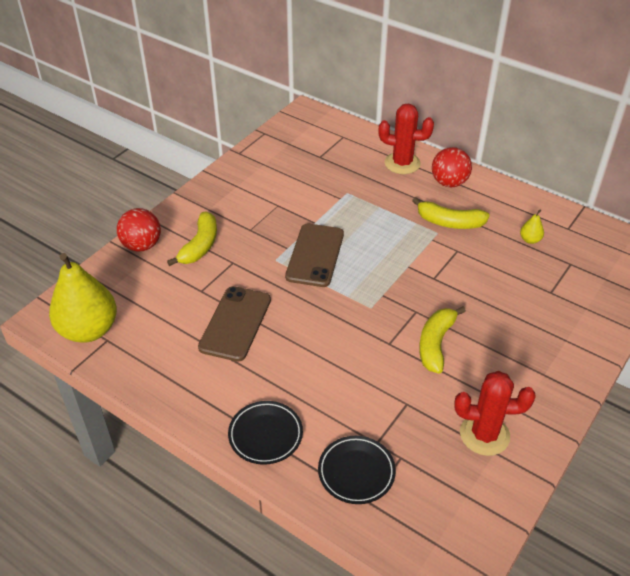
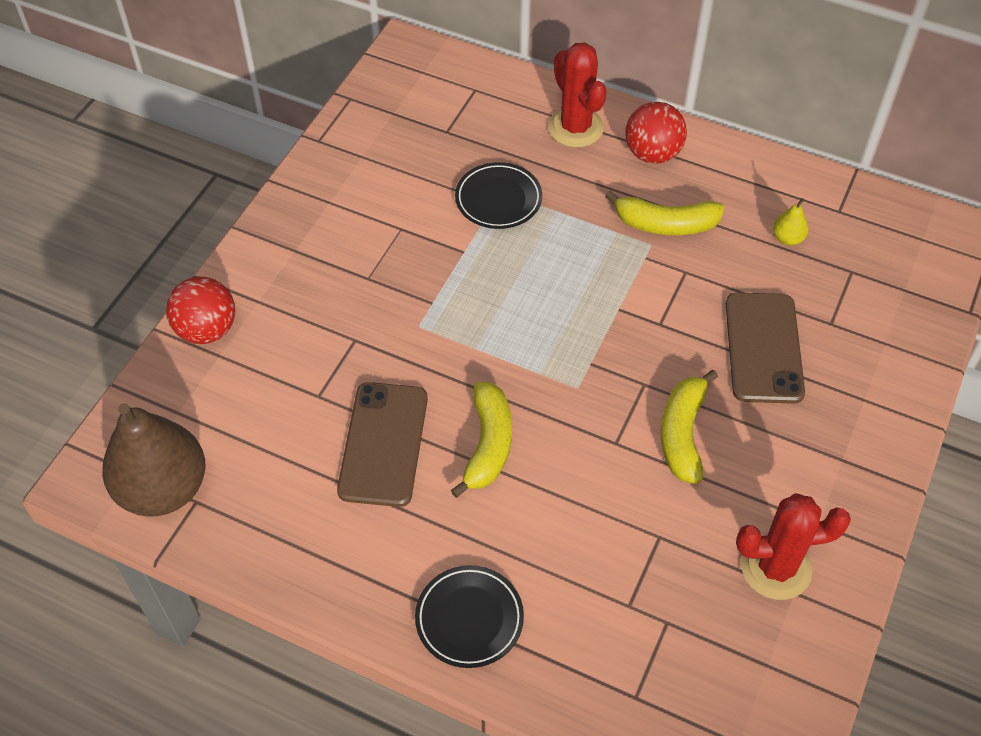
camera: 10 degrees left, 10 degrees up
(89, 330) = (163, 489): yellow pear -> brown pear
(200, 246) = (298, 318): yellow banana -> yellow banana (488, 444)
(315, 255) = (477, 309): brown phone -> brown phone (763, 348)
(356, 472) = (610, 655): black plate -> black plate (498, 199)
(402, 163) = (575, 128): red cactus -> red cactus turned 60 degrees clockwise

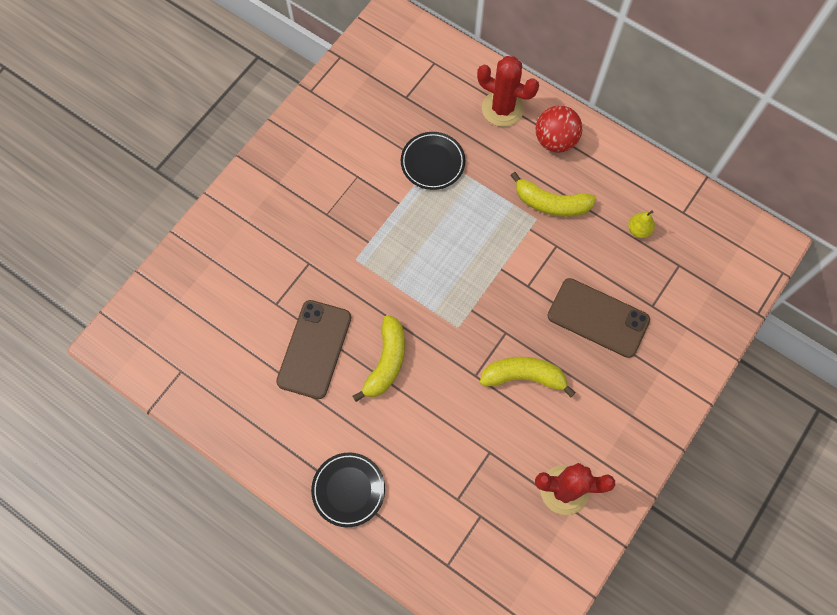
camera: 10 degrees right, 15 degrees up
(163, 489) = (160, 358): brown pear -> none
(207, 330) = (207, 238): red ball -> none
(575, 128) = (502, 108): red cactus -> red cactus turned 45 degrees counterclockwise
(682, 434) = (524, 376): yellow banana -> yellow banana turned 75 degrees clockwise
(763, 348) = (598, 318): brown phone -> brown phone turned 75 degrees counterclockwise

